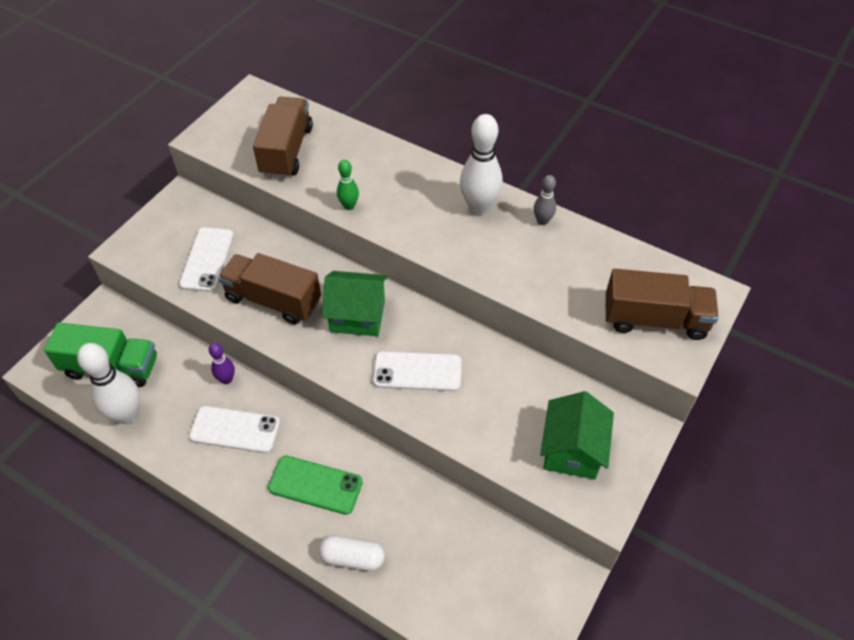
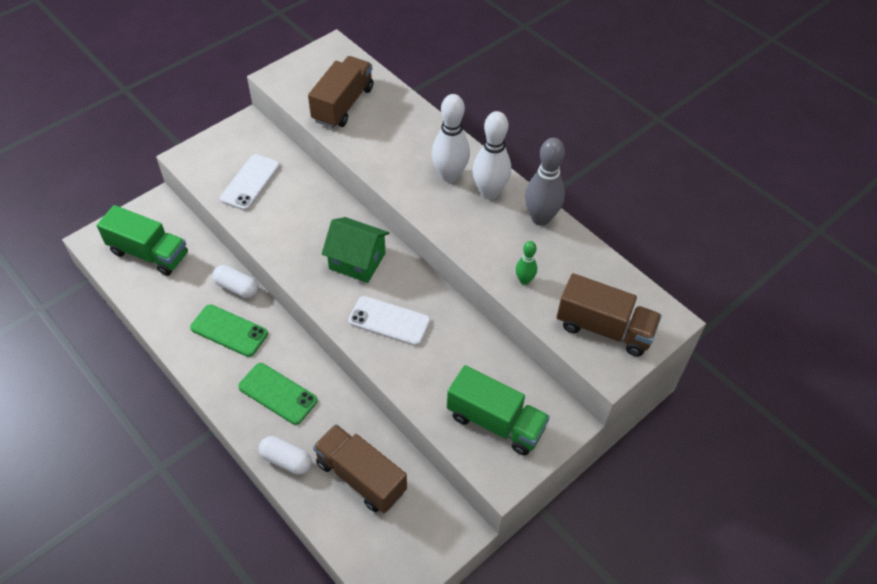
camera: 15 degrees right, 0 degrees up
(127, 415) = (148, 295): white bowling pin -> white bowling pin (449, 175)
(227, 379) = (237, 288): purple bowling pin -> white capsule
(235, 429) = (229, 331): white phone -> green phone
(273, 300) = (292, 230): brown truck -> brown truck (361, 477)
(349, 206) = (377, 164): green bowling pin -> green bowling pin (524, 280)
(542, 221) = (540, 218): grey bowling pin -> grey bowling pin, size x1.90
(572, 450) = (495, 422): green house -> green truck

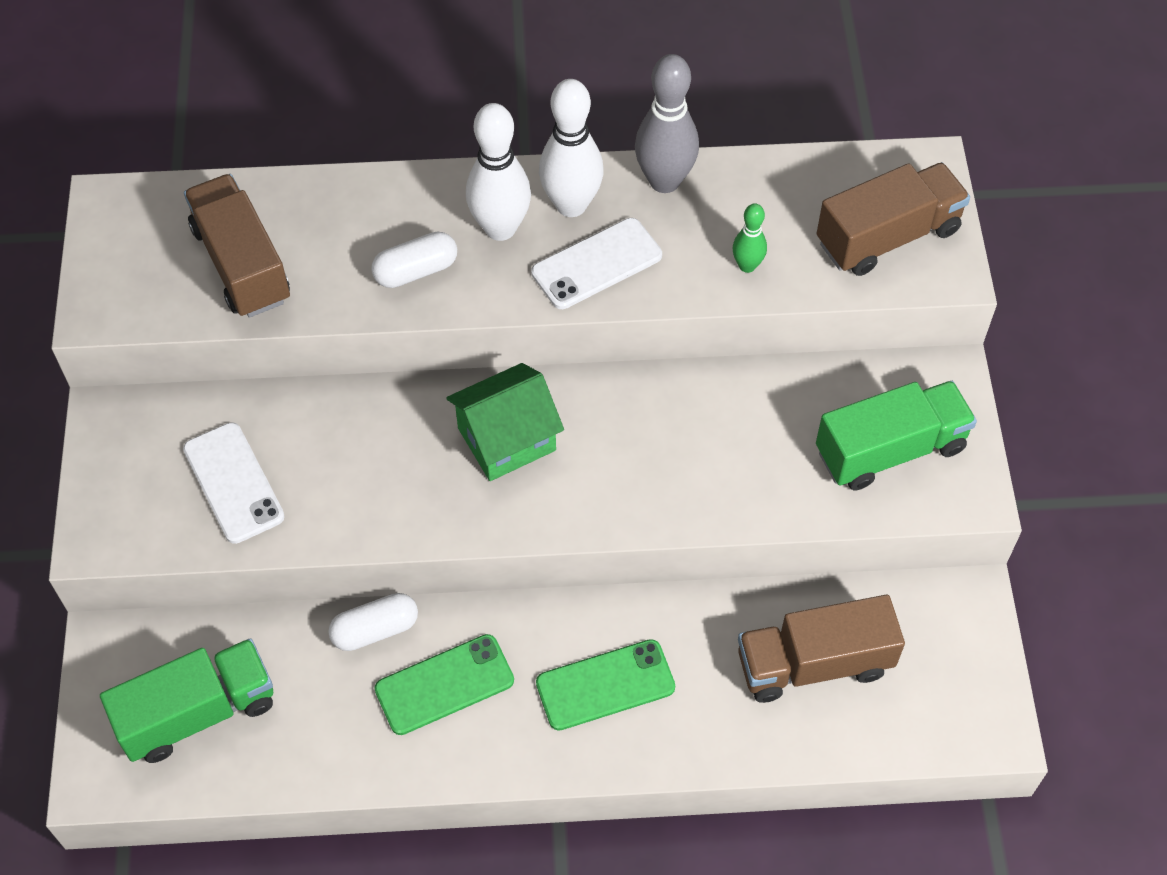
camera: 50 degrees left, 5 degrees up
(286, 460) = (720, 737): white capsule -> white capsule (416, 271)
(389, 321) = (641, 465): white phone -> white phone (596, 264)

